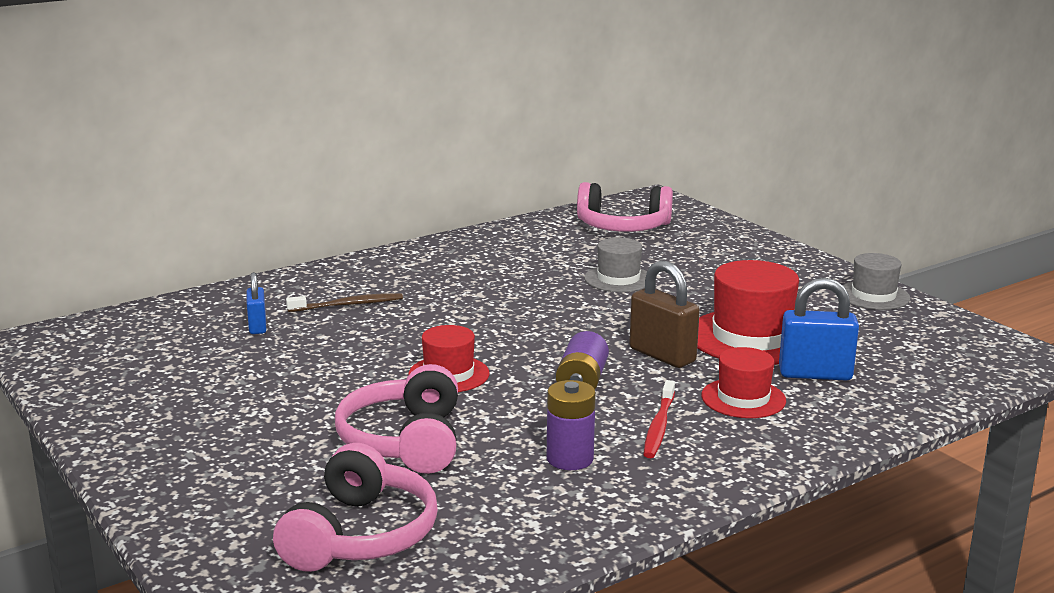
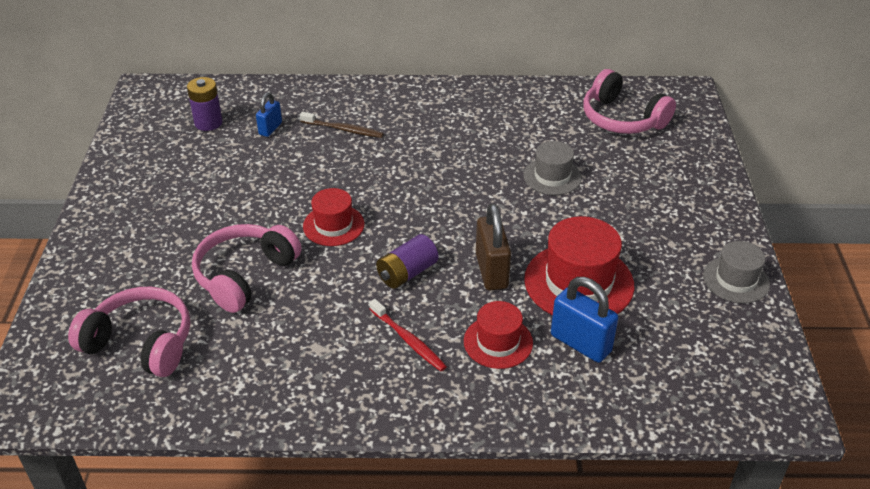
camera: 35 degrees right, 20 degrees up
(360, 535) = (141, 343): pink headphones -> pink headphones turned 120 degrees counterclockwise
(570, 459) = (321, 341): purple battery -> purple battery (208, 123)
(659, 427) = (409, 340): red toothbrush -> red toothbrush turned 90 degrees counterclockwise

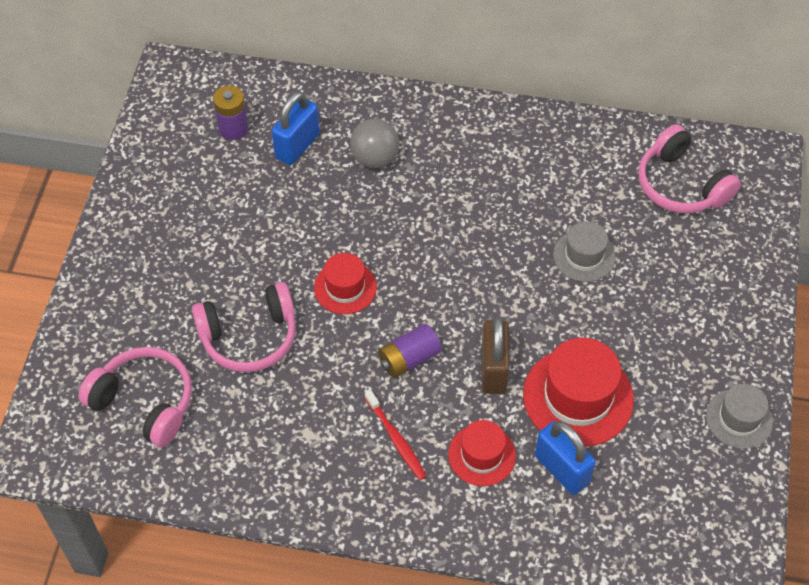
camera: 10 degrees right, 15 degrees up
(244, 275) = (249, 337): pink headphones -> pink headphones turned 150 degrees counterclockwise
(270, 129) = (297, 146): blue padlock -> blue padlock, size x1.68
(344, 129) = (375, 158): brown toothbrush -> grey ball

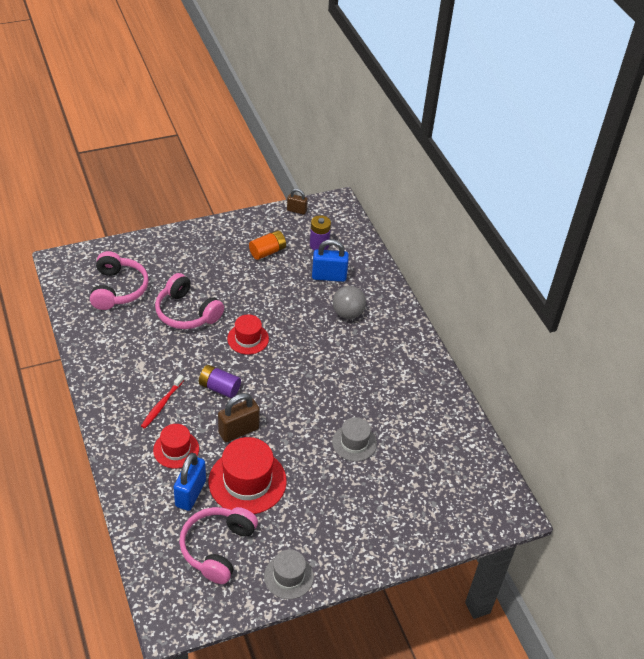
camera: 55 degrees right, 10 degrees down
(149, 121) = (296, 210): none -> brown padlock
(202, 191) = (267, 251): none -> orange battery
(681, 185) = (450, 473): pink headphones -> pink headphones (217, 548)

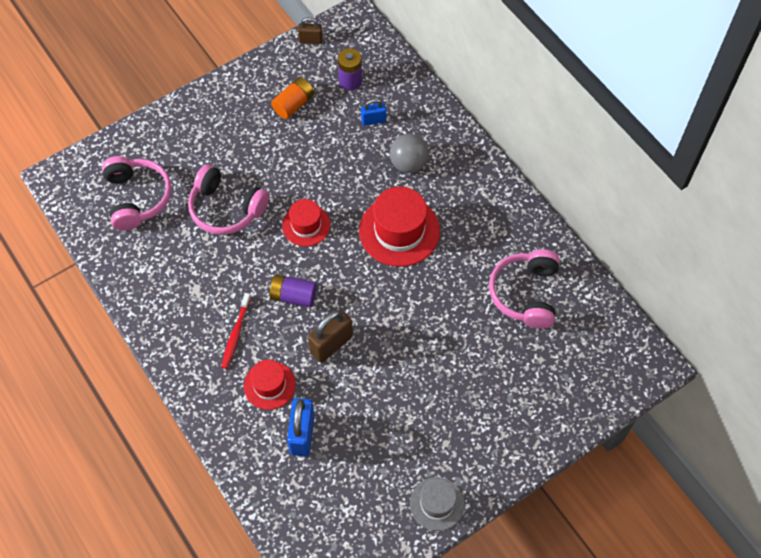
camera: 10 degrees left, 15 degrees up
(217, 548) = (351, 491): pink headphones -> pink headphones (525, 293)
(247, 481) = (359, 403): red hat -> red hat (399, 231)
(329, 276) = (373, 120): blue padlock -> blue padlock, size x0.60
(354, 443) = (461, 326): grey hat -> none

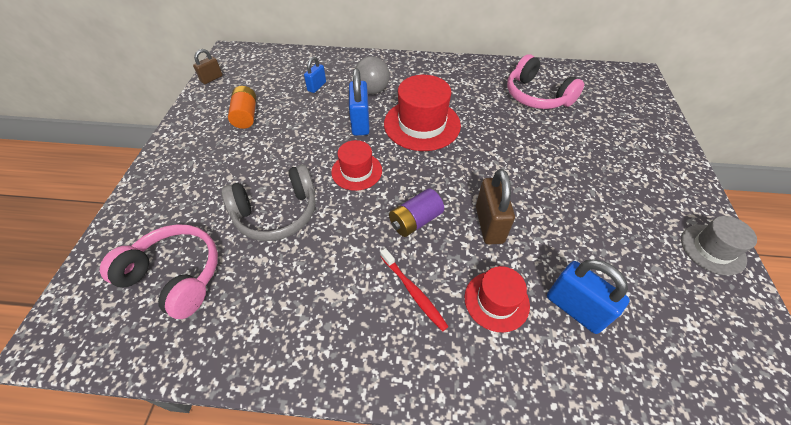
camera: 50 degrees left, 10 degrees down
(226, 209) = (277, 213): pink headphones -> grey headphones
(350, 81) = (271, 79): purple battery -> none
(359, 187) = (360, 123): none -> blue padlock

